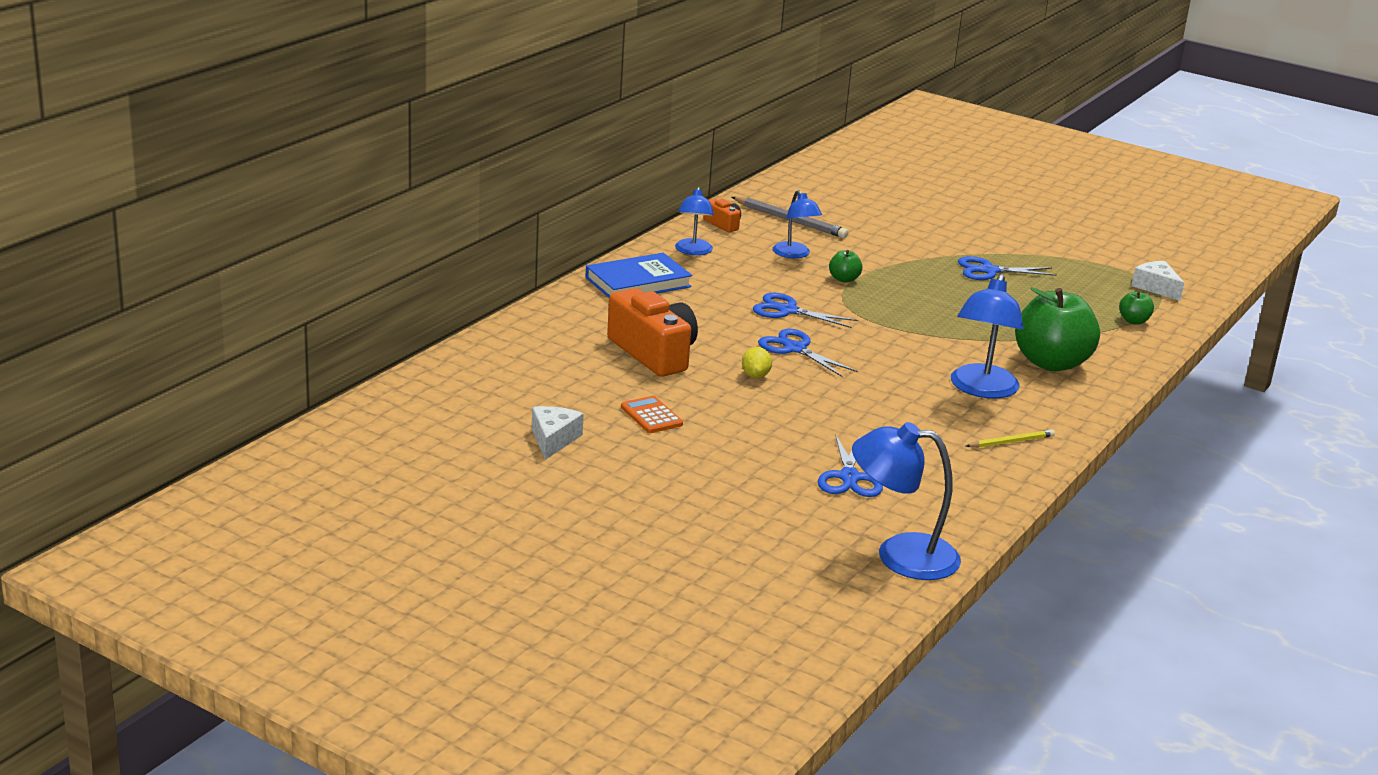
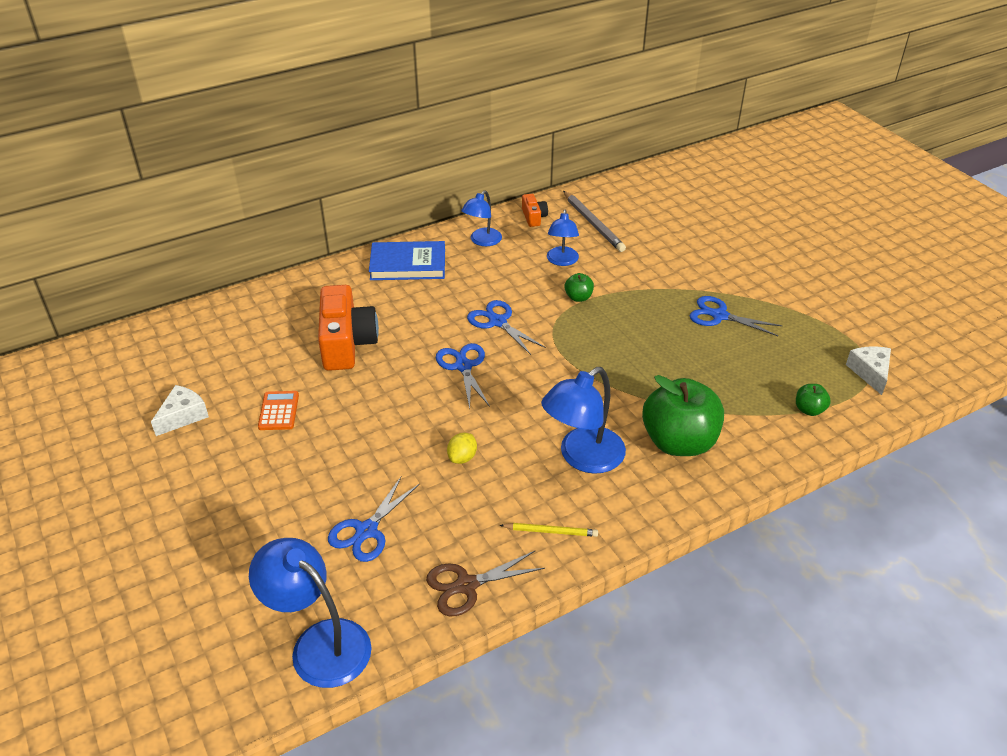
camera: 30 degrees right, 15 degrees up
(755, 375) = (402, 388): yellow lemon -> yellow lemon (462, 457)
(981, 491) = (466, 585): none -> brown scissors

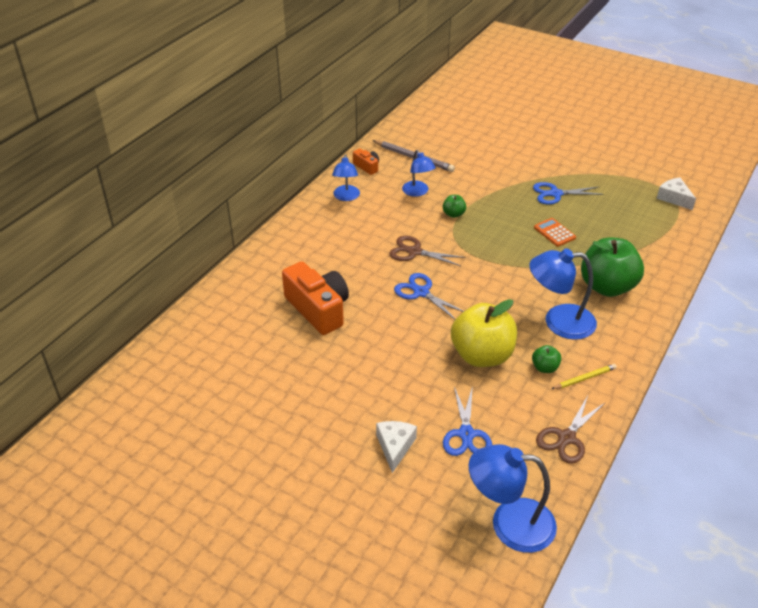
camera: 30 degrees left, 0 degrees up
(183, 416) = (243, 416): white cheese -> white cheese (395, 447)
(279, 411) = (317, 380): orange calculator -> orange calculator (554, 233)
(408, 264) = (307, 234): blue book -> none
(462, 457) = (482, 355): yellow lemon -> yellow apple
(497, 322) = (414, 252): blue scissors -> brown scissors
(582, 457) = (558, 322): blue lamp -> blue lamp turned 75 degrees clockwise
(809, 410) = (661, 235): green apple -> green apple (545, 368)

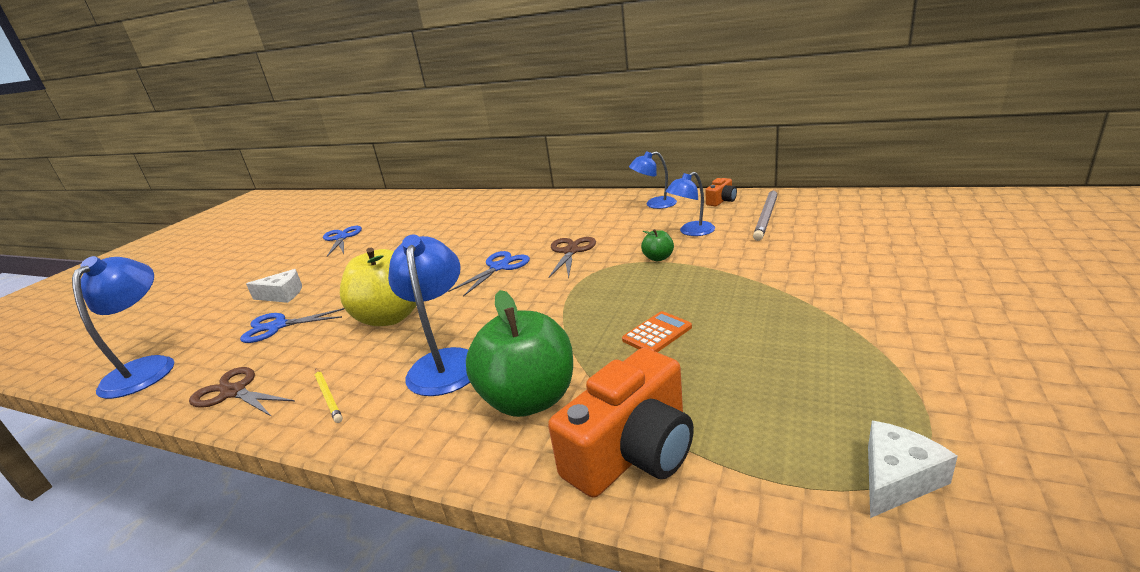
camera: 85 degrees right, 15 degrees down
(318, 309) = (471, 230): orange camera -> orange camera (632, 451)
(545, 368) = (358, 362): green apple -> none
(555, 194) = (771, 321): blue scissors -> blue scissors (341, 238)

